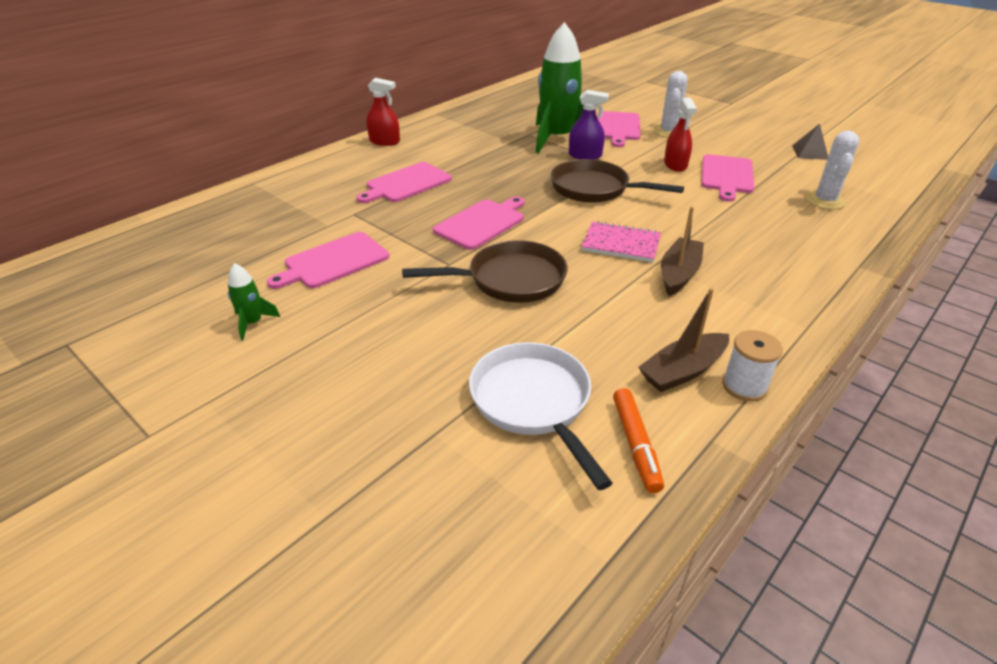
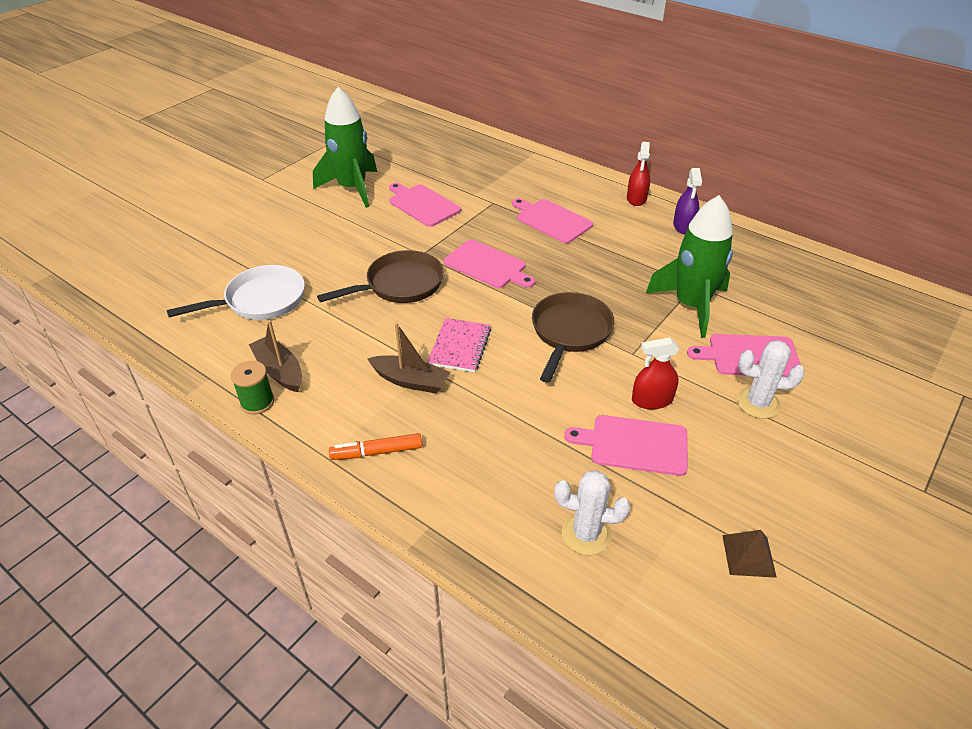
camera: 85 degrees right, 5 degrees up
(253, 323) = (352, 188): green rocket -> green rocket, size x2.36
(510, 280) = (400, 285): brown pan -> brown pan turned 105 degrees counterclockwise
(585, 155) = (652, 327): purple spray bottle -> purple spray bottle (683, 226)
(636, 444) = (214, 343): orange marker -> orange marker (377, 452)
(744, 386) = (257, 402): white spool -> green spool

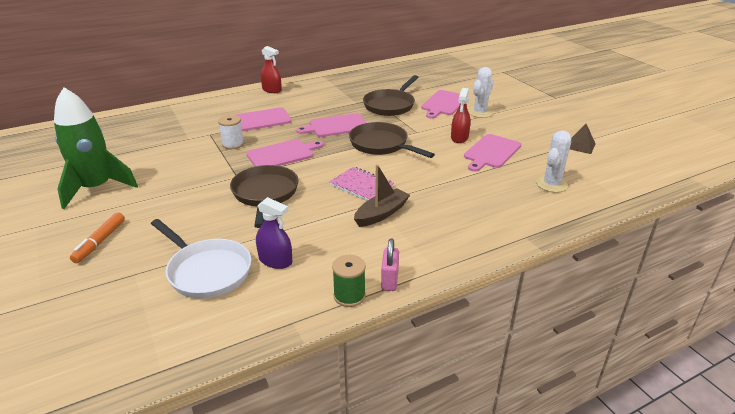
camera: 65 degrees left, 10 degrees down
(260, 300) = (206, 271): white pan -> white pan turned 135 degrees clockwise
(279, 371) = (318, 276): brown boat -> none
(291, 424) = (389, 280): none -> pink padlock
(377, 452) = (446, 244): orange marker -> orange marker (100, 242)
(422, 204) = (171, 161): pink cutting board -> pink cutting board (336, 126)
(483, 225) = (233, 144): none -> white spool
(683, 226) = (316, 86): purple spray bottle -> purple spray bottle (275, 260)
(691, 306) = (390, 105): green rocket -> brown pan

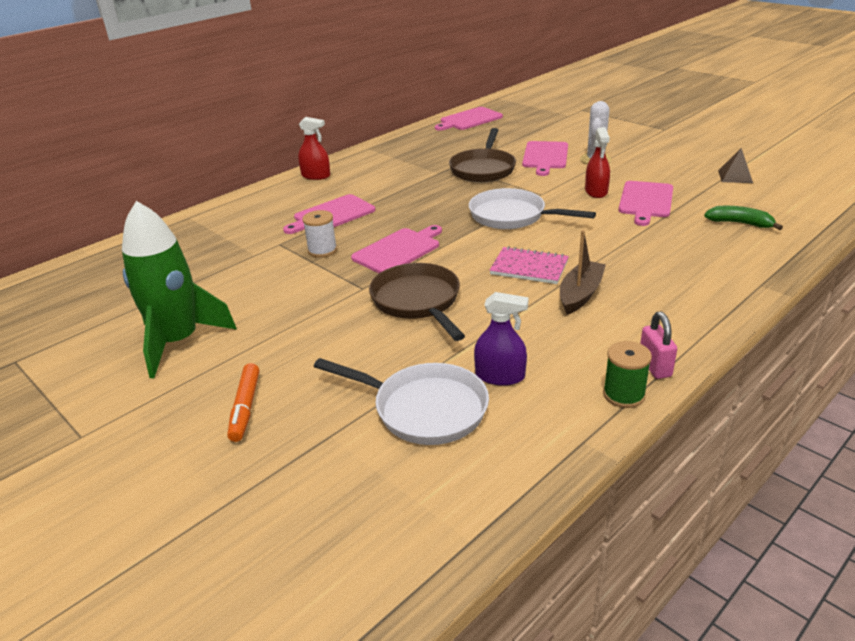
camera: 15 degrees left, 0 degrees up
(336, 126) = (437, 204): pink cutting board -> pink cutting board (469, 119)
(381, 145) = (512, 216): brown pan -> white pan
(551, 184) = (740, 223): white cactus -> green banana

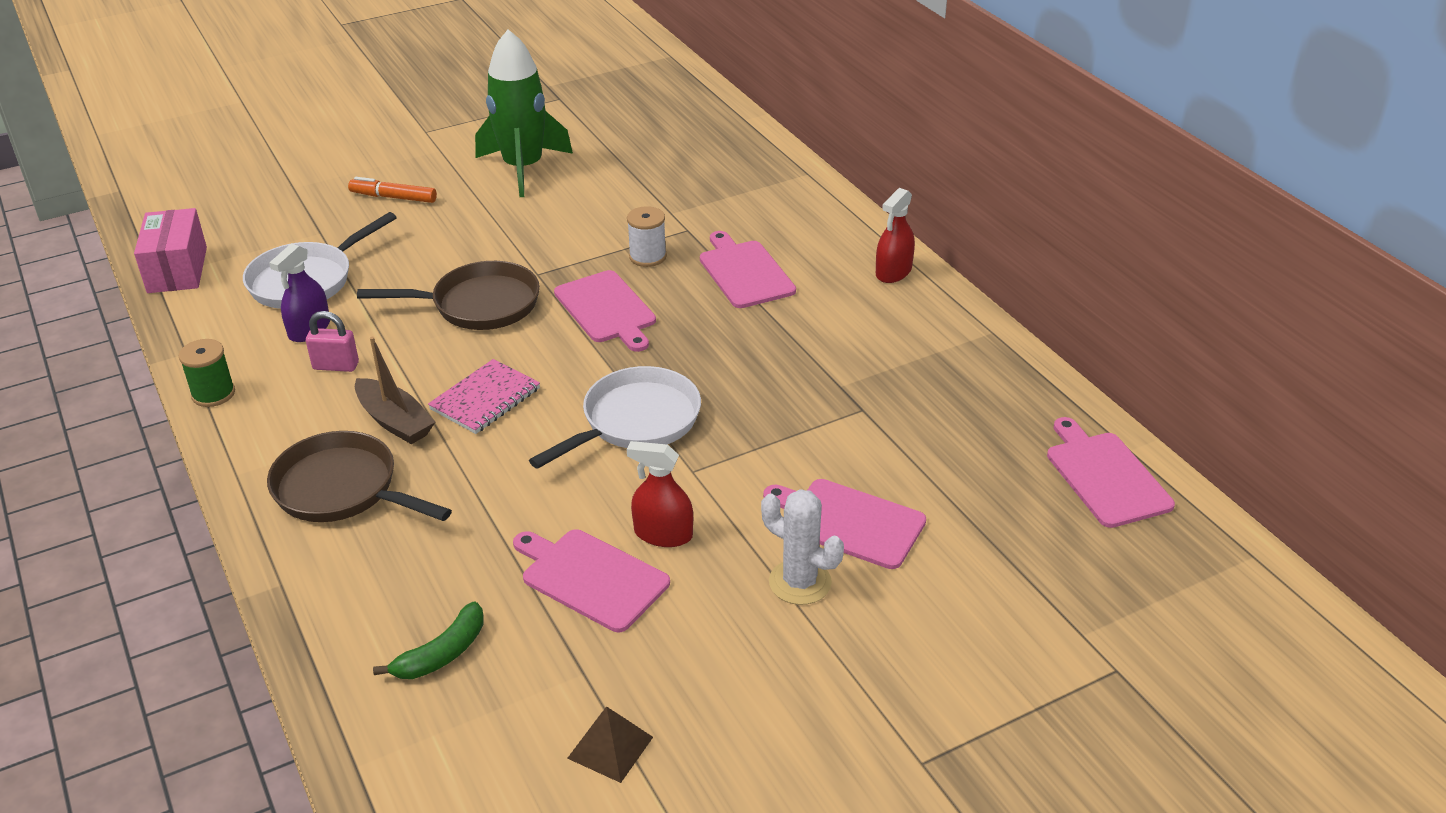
camera: 105 degrees right, 5 degrees up
(447, 526) = (177, 270): none -> pink box
(483, 169) = (831, 435): brown pan -> brown pan (342, 489)
(654, 366) = (229, 428): pink padlock -> pink padlock (336, 366)

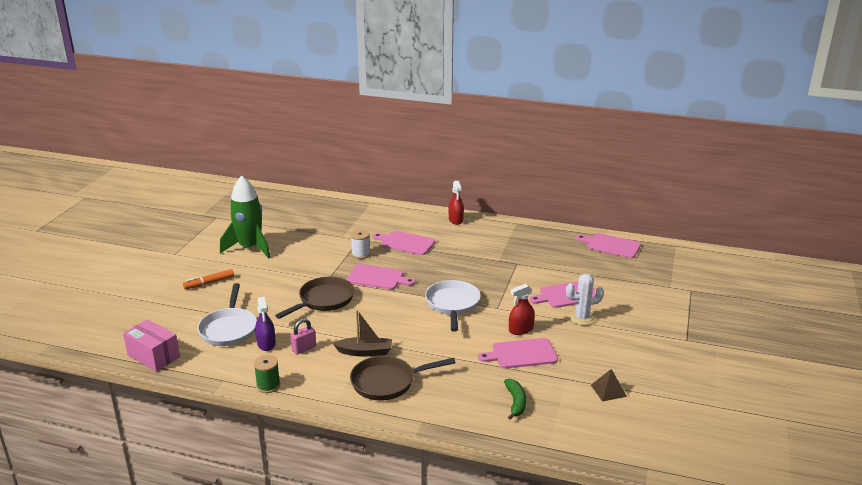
camera: 45 degrees left, 10 degrees down
(485, 399) = (386, 327): pink notebook -> none

